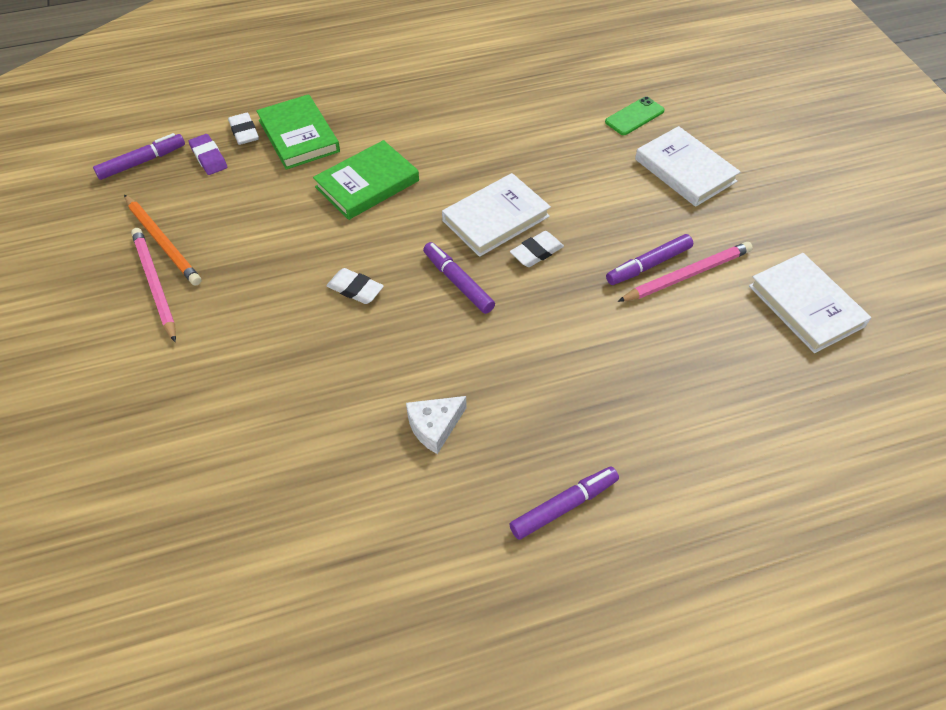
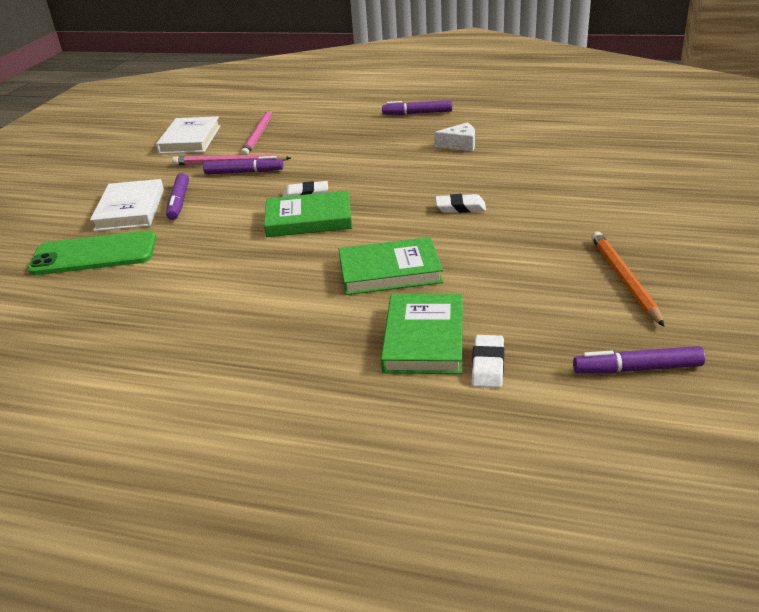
camera: 145 degrees left, 20 degrees down
(155, 285) = (638, 250): pink pencil -> pink pencil (259, 135)
(209, 157) = (546, 347): purple eraser -> none
(355, 289) = (460, 207): white eraser -> white eraser turned 60 degrees counterclockwise
(458, 282) = (380, 193): purple marker -> purple marker (179, 202)
(495, 218) = (309, 219): white book -> green book
(634, 116) = (94, 254): green phone -> green phone, size x1.80

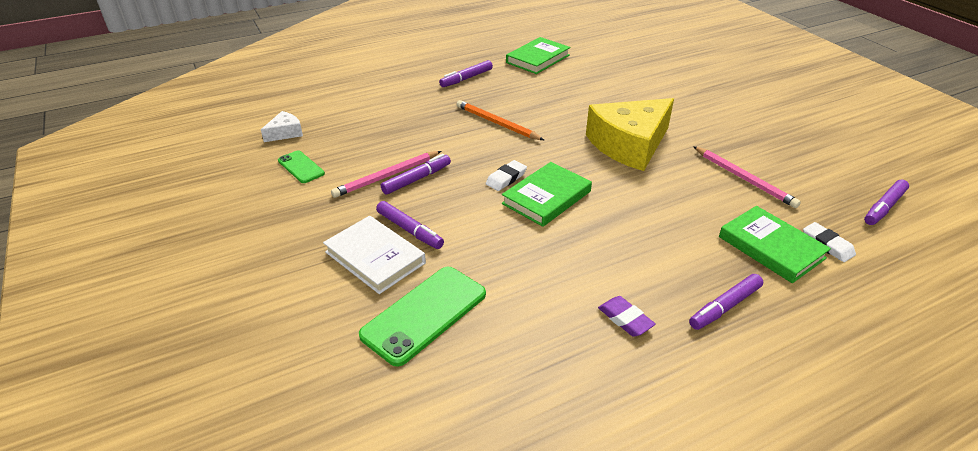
camera: 45 degrees left, 5 degrees up
(190, 139) = (301, 167): white book -> green phone
(199, 322) = (625, 319): none -> purple eraser
(259, 135) = (364, 140): pink pencil -> pink pencil (744, 178)
(287, 356) = (725, 307): none -> purple marker
(389, 271) = (671, 212): green book -> green book (538, 59)
(460, 144) = (543, 95): white cheese -> white cheese (285, 133)
(460, 207) = (629, 145): white eraser -> yellow cheese
(623, 279) = (791, 156): orange pencil -> orange pencil (497, 123)

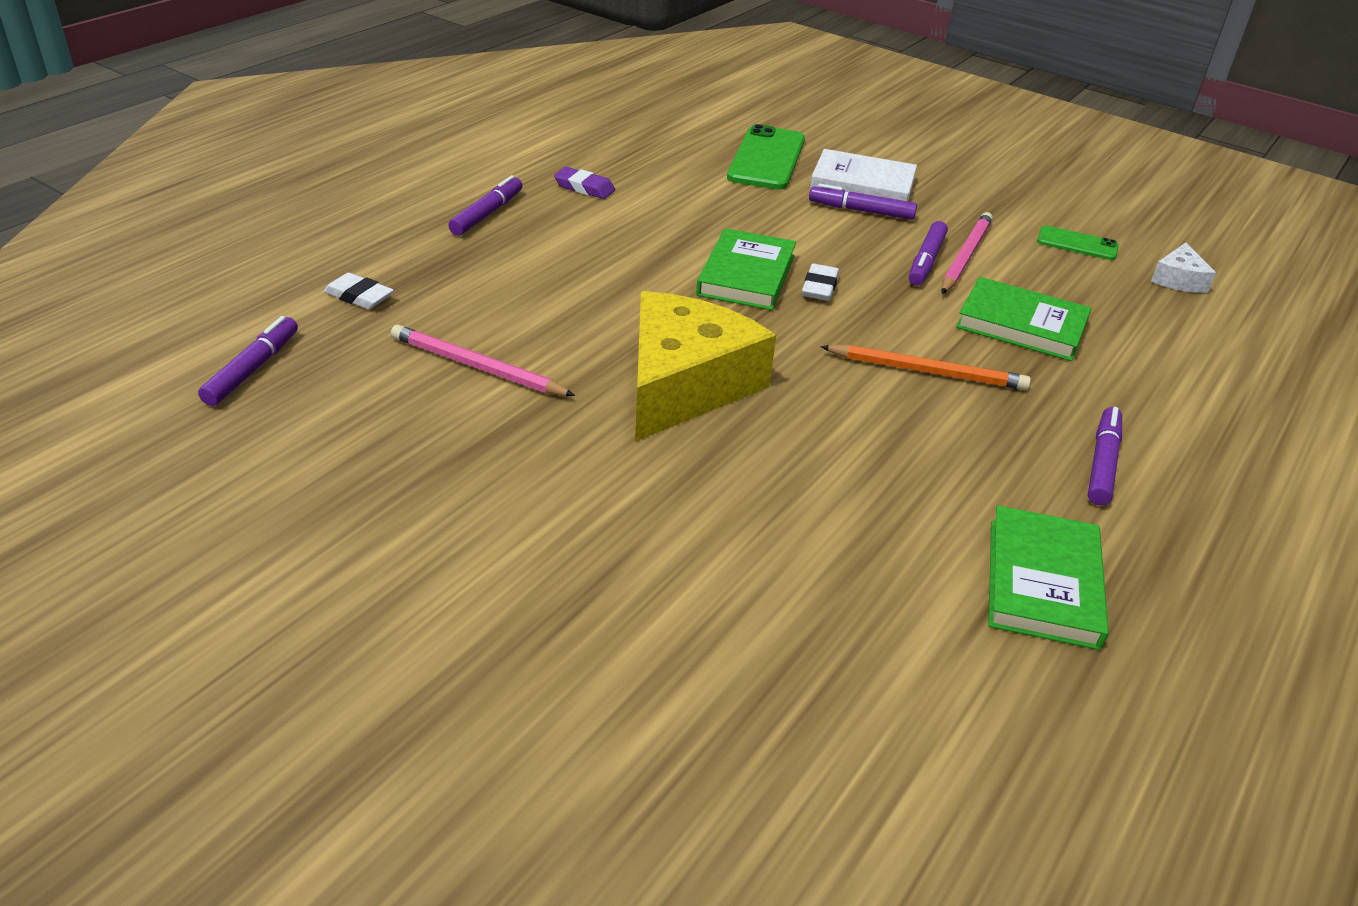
camera: 150 degrees right, 0 degrees up
(771, 247) = (435, 278): green book -> green book (1021, 325)

